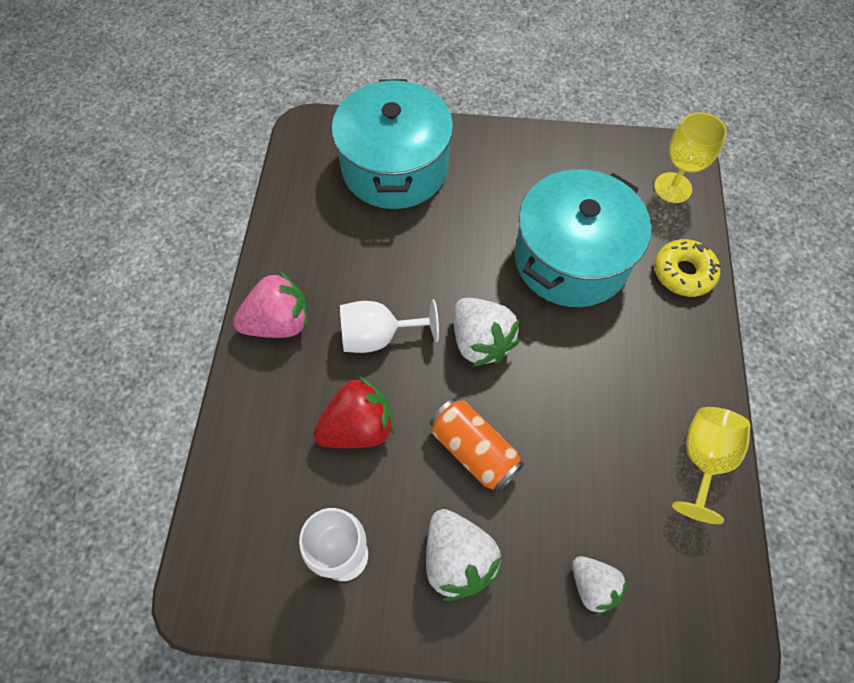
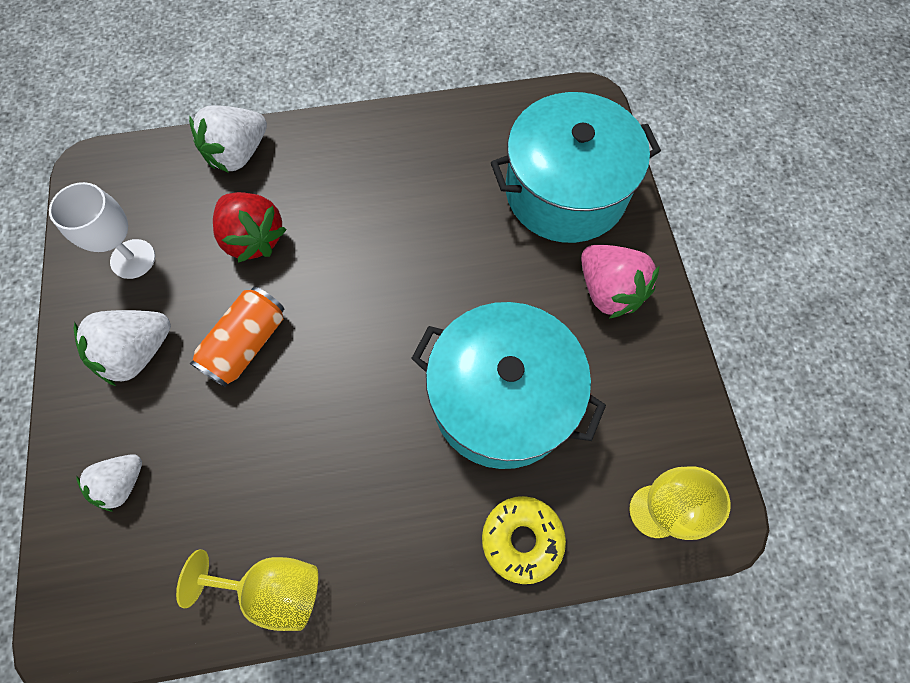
camera: 75 degrees right, 5 degrees up
(279, 323) = (348, 144): pink strawberry -> pink strawberry (609, 291)
(378, 336) = (353, 230): white goblet -> none
(480, 341) = (369, 325): white strawberry -> white strawberry (238, 154)

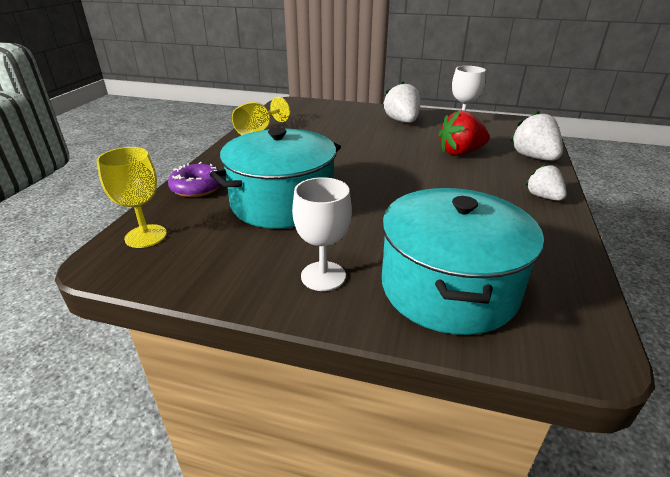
camera: 115 degrees right, 35 degrees down
(122, 483) = (338, 113): white strawberry -> white strawberry (543, 197)
(246, 344) = (388, 142): orange can -> none
(522, 539) = (197, 188): yellow donut -> purple donut
(609, 291) = (323, 276): pink strawberry -> white goblet

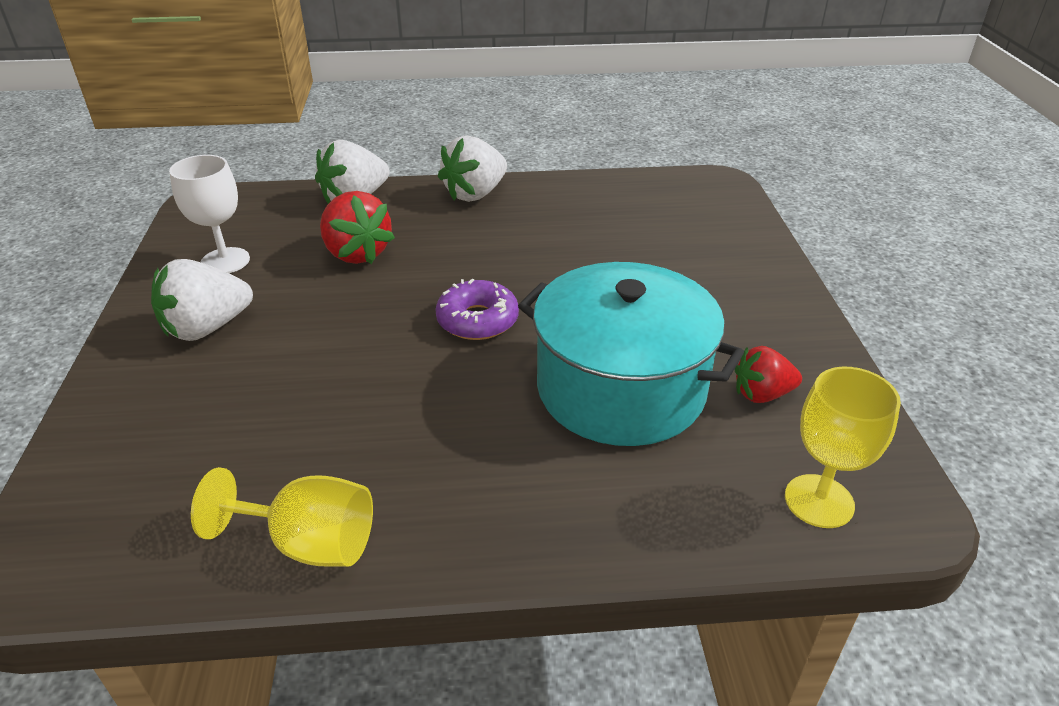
camera: 110 degrees left, 5 degrees up
(197, 188) = (642, 517): purple donut -> purple donut (477, 320)
(234, 248) = (762, 394): none -> red strawberry
(323, 276) = (747, 310): white goblet -> none
(448, 287) = (696, 238): turquoise pot -> none
(543, 197) = (475, 194): white strawberry -> white strawberry, size x1.56

